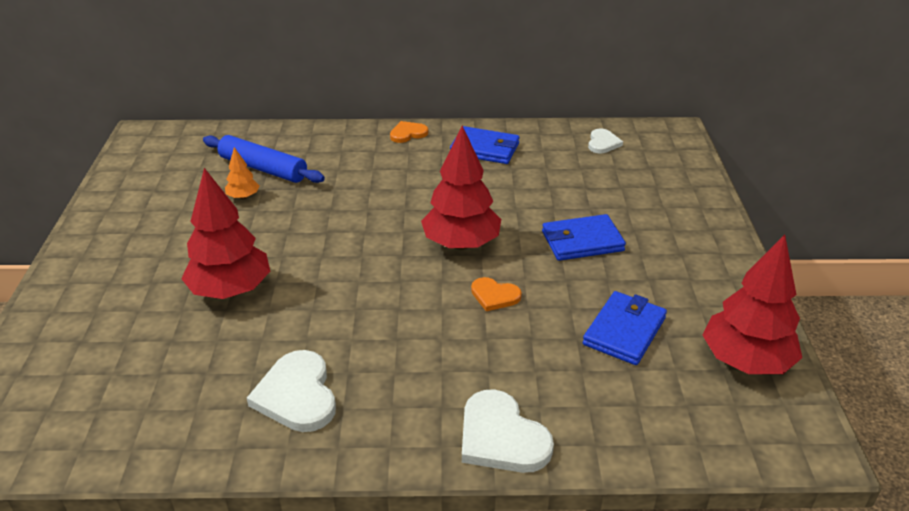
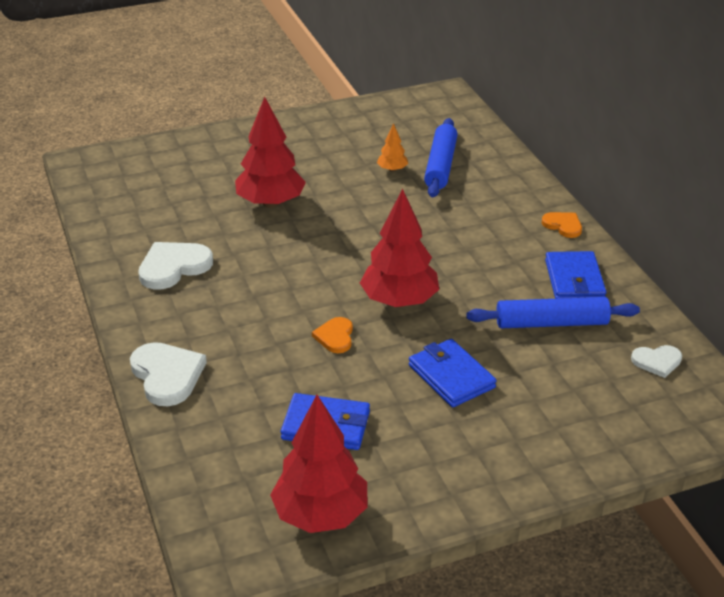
camera: 70 degrees right, 0 degrees up
(501, 437) = (167, 375): white heart -> white heart turned 120 degrees clockwise
(535, 174) = (551, 323): none -> blue rolling pin

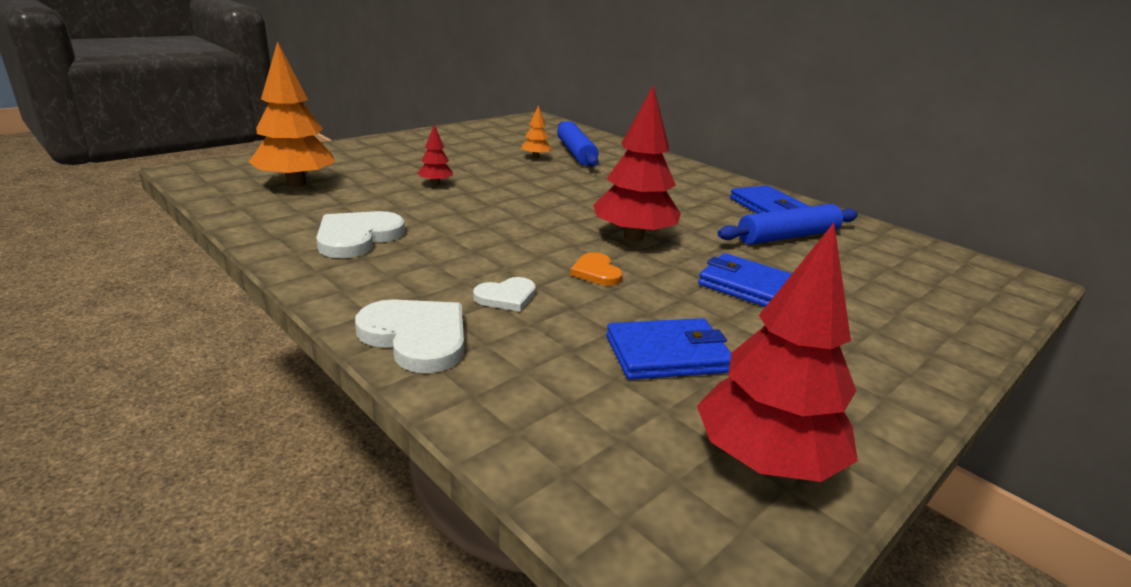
camera: 25 degrees left, 10 degrees down
(154, 190) = (296, 183): none -> orange tree
(270, 203) = (435, 183): red tree -> red tree, size x0.46
(563, 225) = (716, 178): orange heart -> none
(657, 361) = (906, 251): white heart -> white heart (506, 297)

